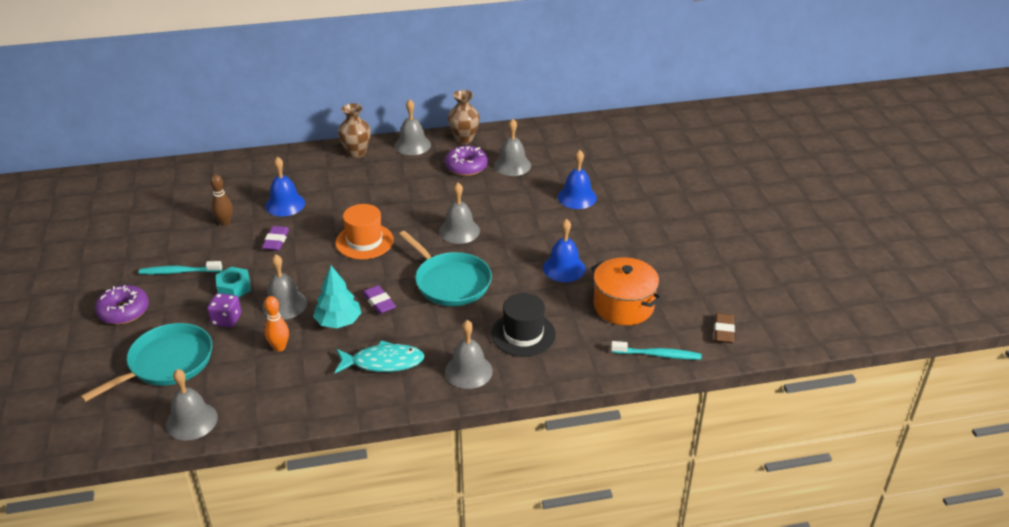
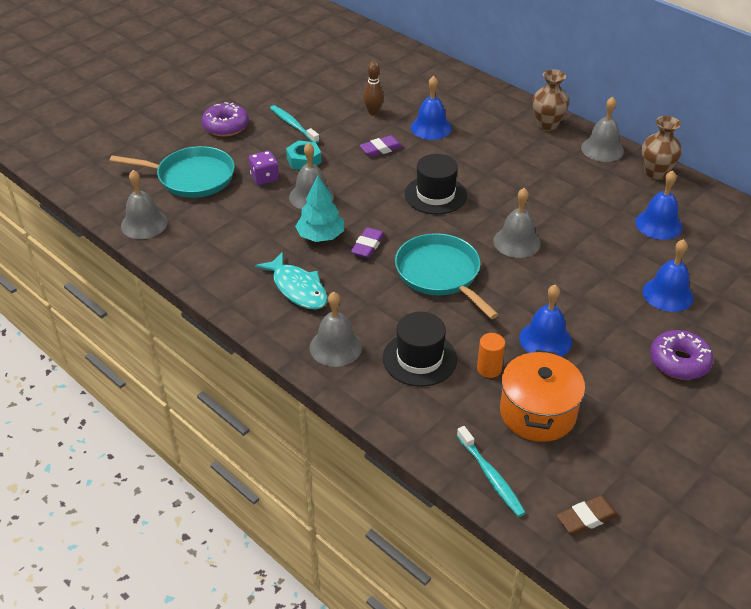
camera: 55 degrees right, 5 degrees up
(279, 347) = (260, 222): orange bowling pin -> none
(364, 241) = (435, 195): orange hat -> black hat
(450, 282) = (440, 274): turquoise pan -> turquoise pan turned 135 degrees clockwise
(466, 167) = (615, 197): purple donut -> purple donut (679, 362)
(512, 165) = (658, 224): grey bell -> blue bell
(565, 307) = (489, 369): none -> orange cylinder

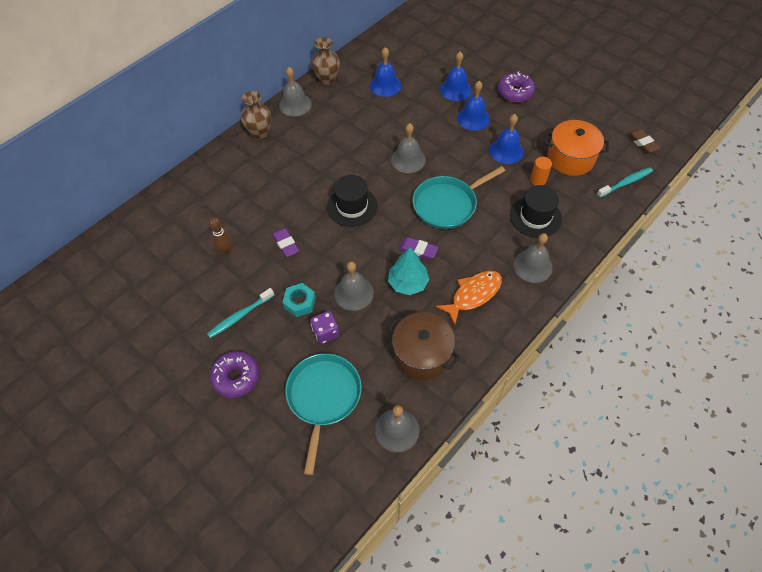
camera: 90 degrees left, 15 degrees up
(225, 244) = (422, 354): none -> brown pot
(297, 288) = (473, 295): turquoise fish -> orange fish
(431, 128) = (256, 208): blue bell -> blue bell (473, 118)

